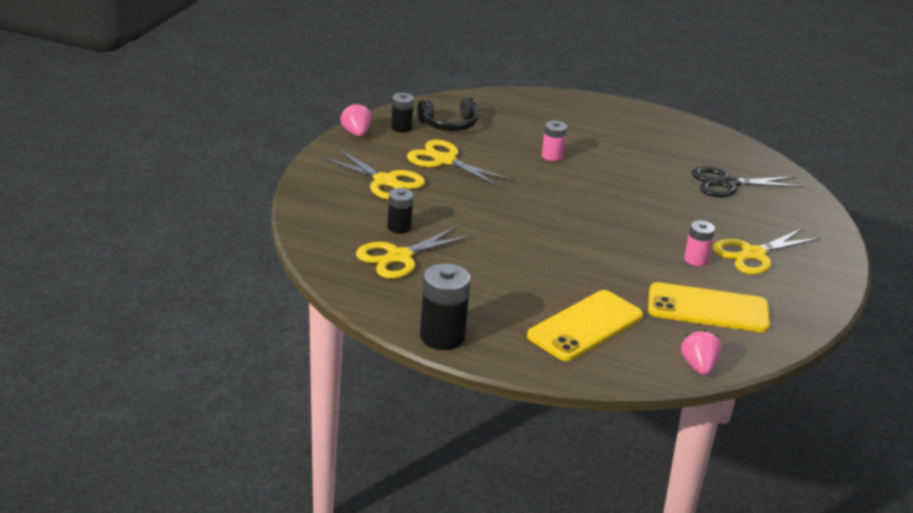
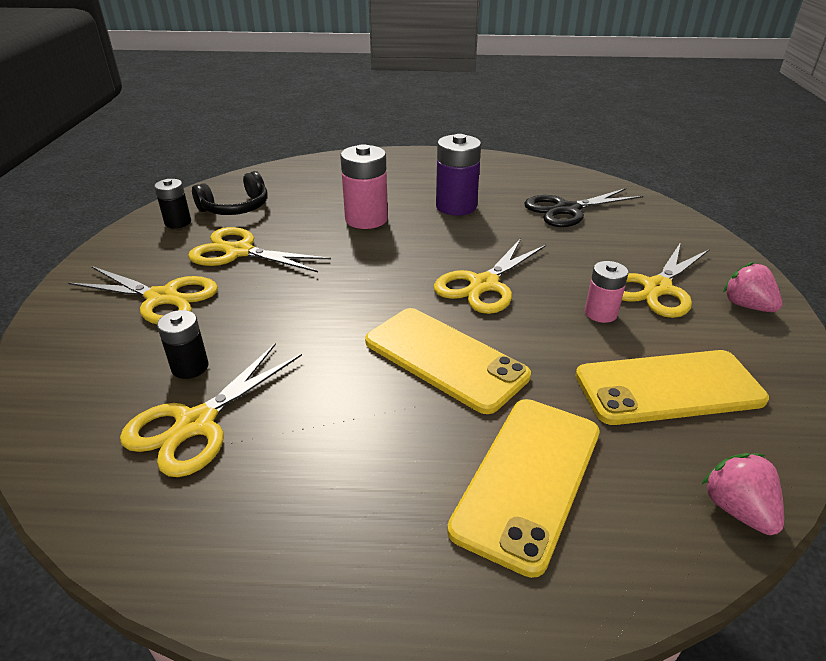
camera: 15 degrees left, 5 degrees up
(356, 133) = (119, 240): pink strawberry -> pink strawberry (746, 306)
(442, 337) = (301, 594): black battery -> none
(552, 156) = (366, 219): pink battery -> pink battery, size x1.67
(567, 260) = (445, 358): none -> yellow phone
(620, 223) = (484, 285): none -> yellow scissors
(632, 161) = (456, 206): none -> purple battery

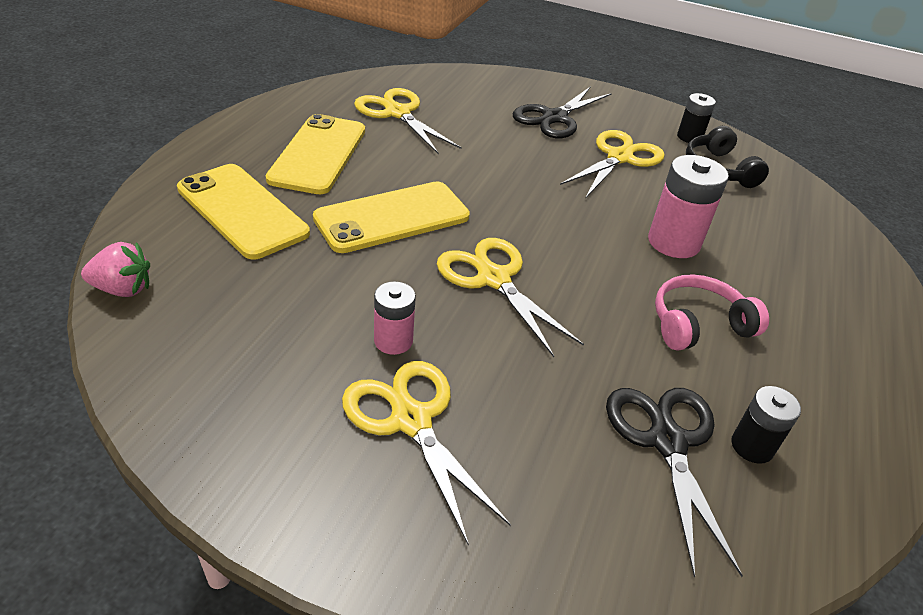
camera: 105 degrees right, 5 degrees up
(162, 298) = (554, 118): yellow scissors -> black scissors
(190, 367) = (457, 118): black battery -> black battery (752, 446)
(456, 206) = (698, 324): purple battery -> pink headphones
(668, 388) = (256, 326): yellow phone -> yellow phone (318, 154)
(746, 306) = (321, 493): pink strawberry -> none

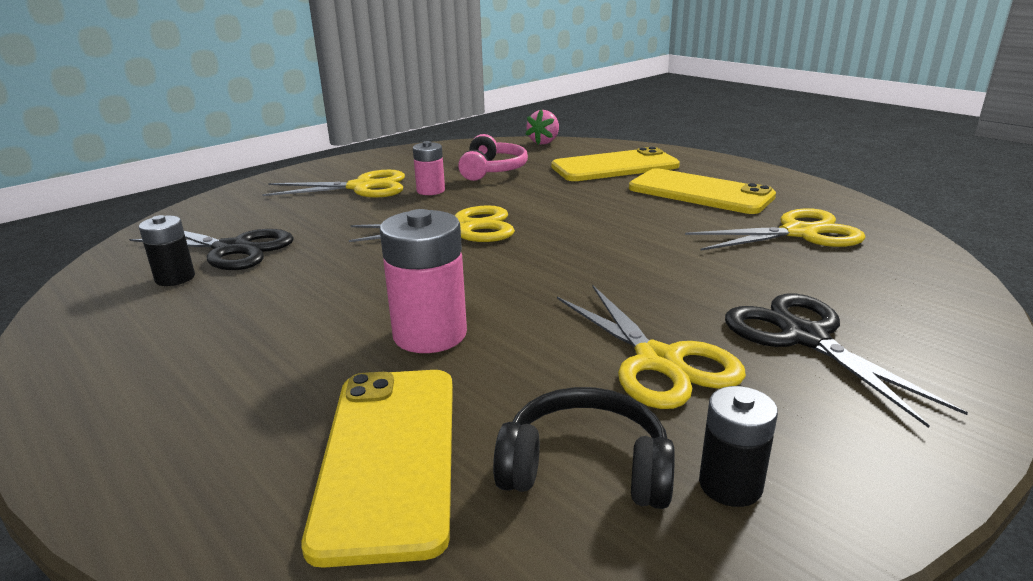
camera: 120 degrees right, 15 degrees down
(392, 218) = (578, 206): yellow phone -> yellow phone (388, 456)
(698, 324) = (303, 301): pink headphones -> pink headphones (492, 170)

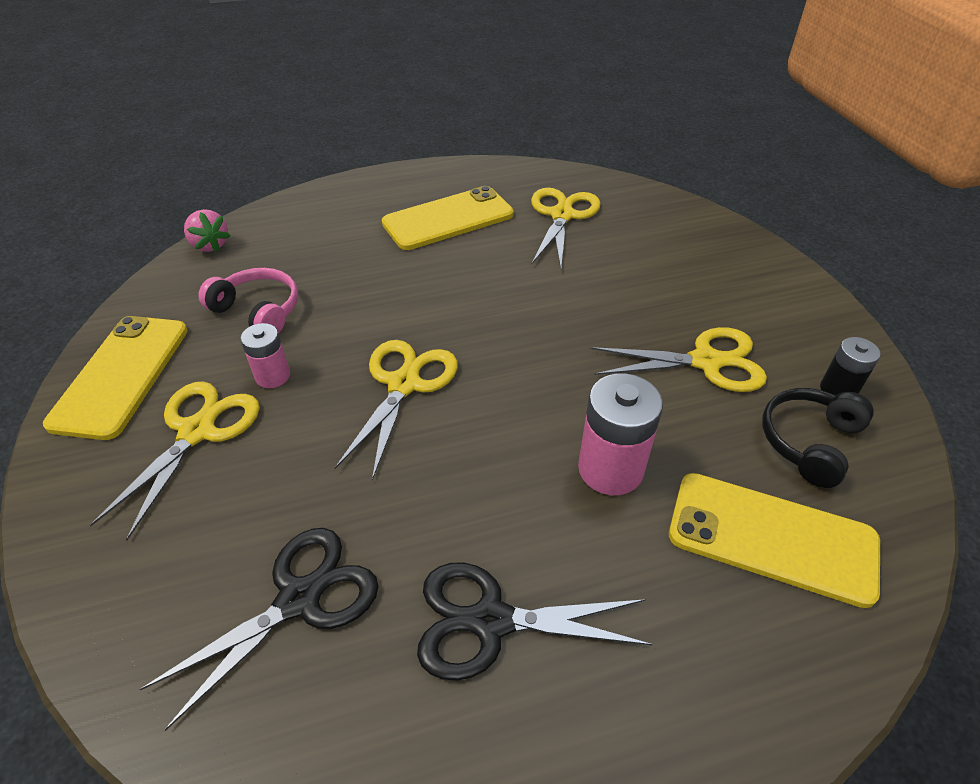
camera: 65 degrees left, 20 degrees up
(175, 278) = (348, 671): black battery -> none
(614, 166) = (338, 233): yellow phone -> yellow phone (121, 375)
(804, 337) = (705, 289): black scissors -> black scissors (491, 621)

